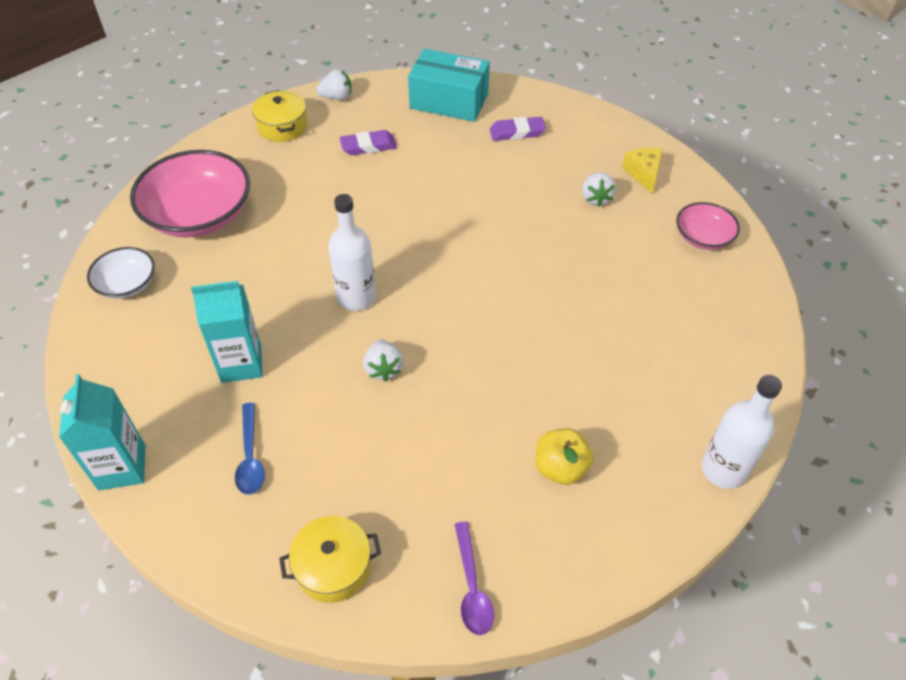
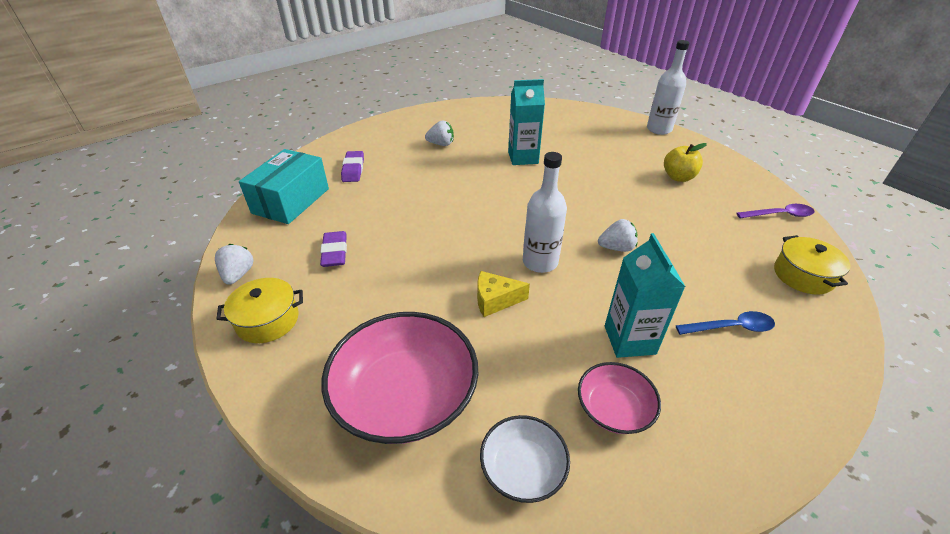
camera: 85 degrees left, 10 degrees down
(122, 467) = (786, 433): turquoise carton -> turquoise carton (523, 157)
(643, 173) = (420, 125): yellow cheese -> yellow cheese (495, 300)
(703, 237) = (485, 113): pink bowl -> pink bowl (614, 408)

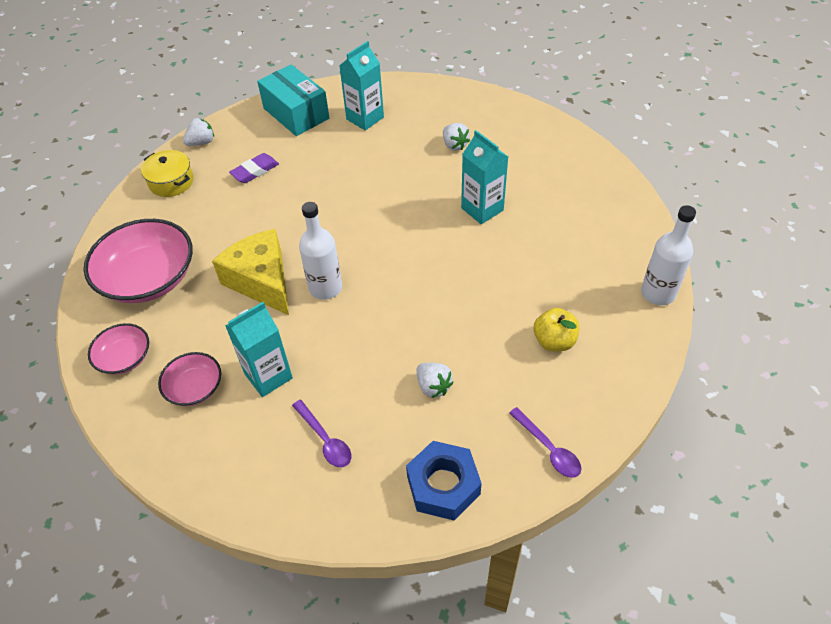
camera: 60 degrees right, 10 degrees up
(291, 201) = (296, 113): turquoise box -> turquoise box turned 60 degrees clockwise
(353, 169) = (365, 118): purple eraser -> turquoise carton
(495, 300) = (262, 281): yellow cheese -> yellow cheese, size x1.89
(523, 468) = (124, 358): white bowl -> pink bowl
(616, 248) = (382, 330): white strawberry -> white strawberry (433, 386)
(730, 327) = (325, 439): blue spoon -> purple spoon
(803, 275) = (443, 485): yellow pot -> blue nut

